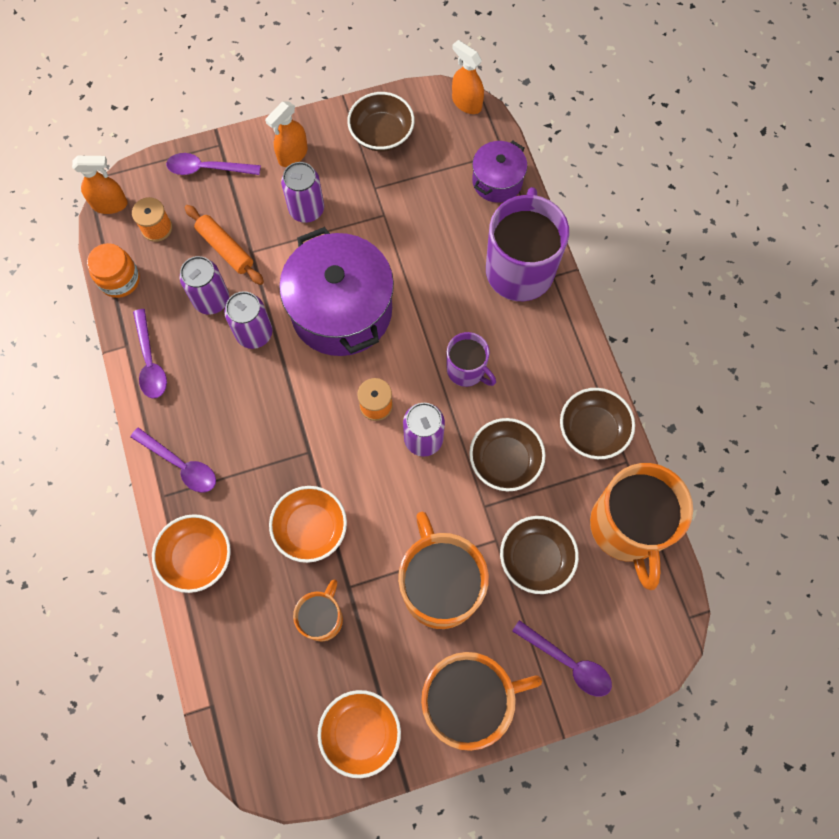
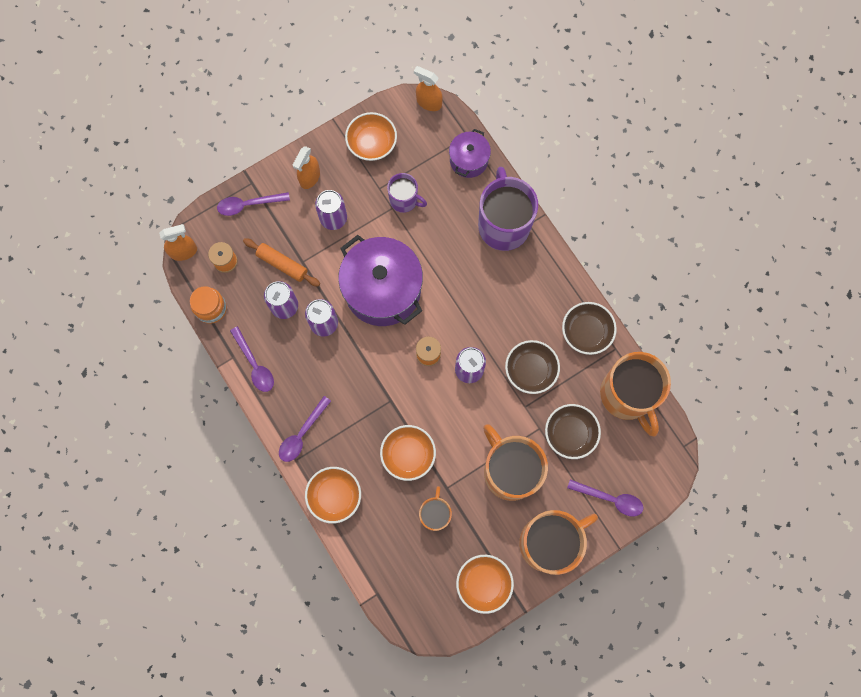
camera: 15 degrees left, 5 degrees up
(181, 465) = (302, 434): purple spoon -> purple spoon turned 105 degrees clockwise
(381, 134) = (372, 143): brown bowl -> orange bowl
(467, 370) = (486, 311): purple mug -> purple mug (404, 200)

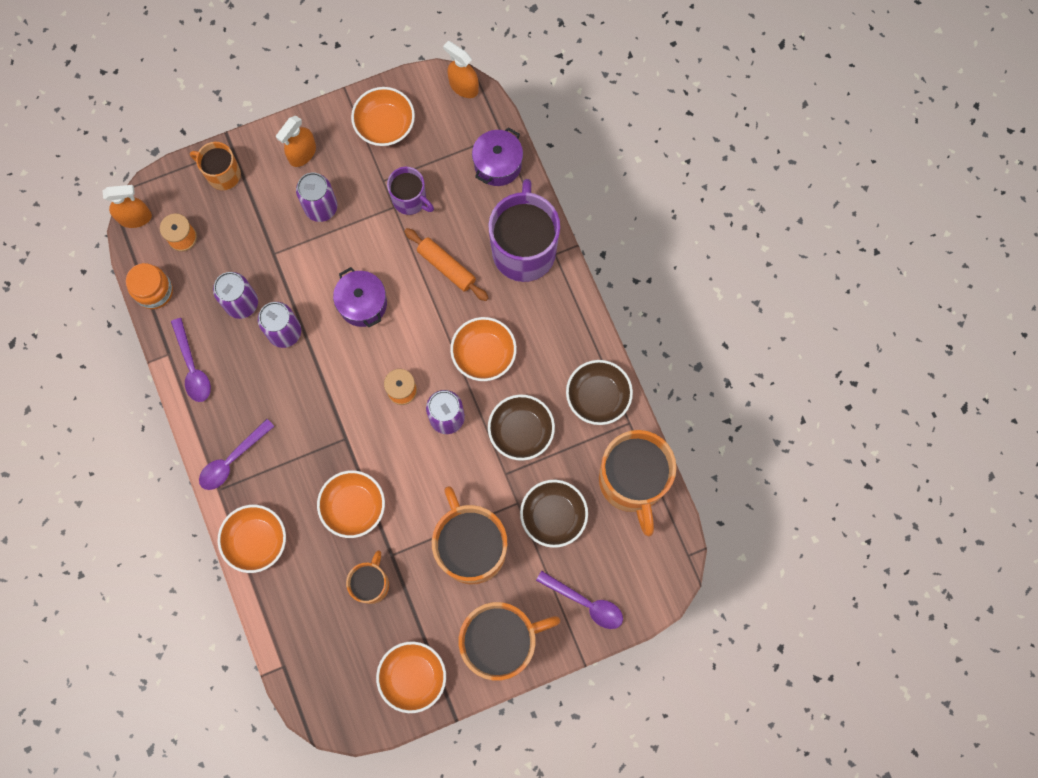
camera: 10 degrees right, 0 degrees up
(248, 205) = (222, 174): purple spoon -> orange mug
(282, 264) = (249, 253): orange rolling pin -> orange rolling pin (446, 267)
(382, 290) = (362, 304): purple pot -> purple pot, size x0.52
(488, 314) = (484, 354): none -> orange bowl

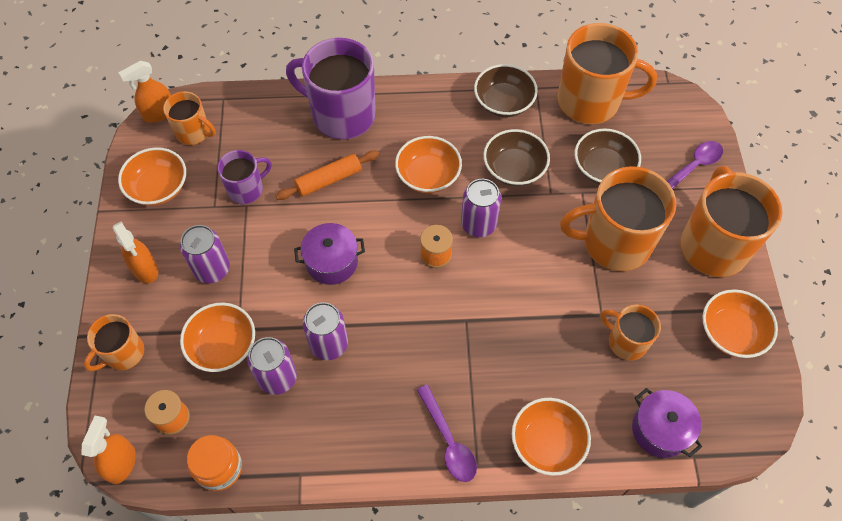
camera: 70 degrees left, 15 degrees down
(192, 367) = (326, 452): purple spoon -> none
(353, 507) = (540, 334): orange bowl -> orange bowl (223, 346)
(454, 127) = (194, 132): none -> orange mug
(497, 164) = (250, 110): purple pot -> purple pot (660, 430)

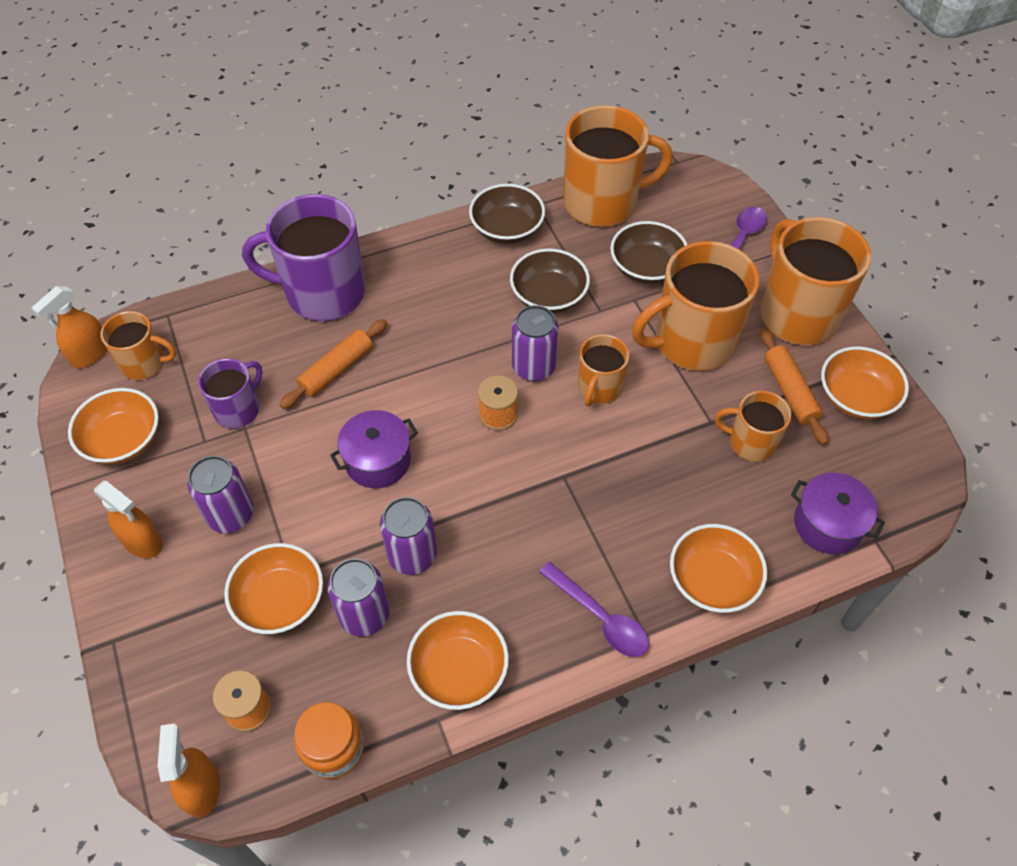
camera: 20 degrees left, 5 degrees down
(123, 353) = (152, 652): orange mug -> orange mug (599, 388)
(428, 175) = (453, 331): orange bowl -> orange bowl (459, 670)
(677, 309) = (789, 391): none -> orange rolling pin

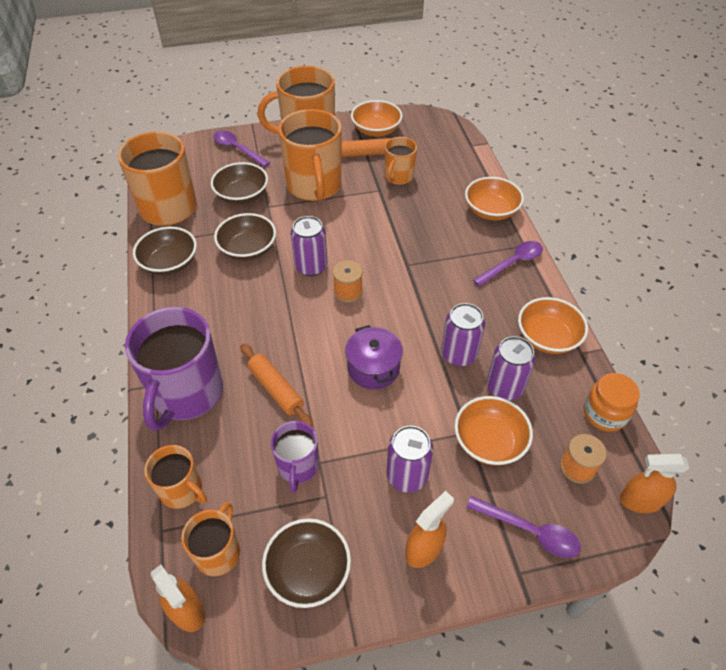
camera: 80 degrees left, 5 degrees down
(123, 440) = (308, 571): orange bowl -> brown bowl
(161, 651) = (530, 531): none -> purple spoon
(238, 409) = (298, 467): purple mug -> purple mug turned 135 degrees counterclockwise
(599, 388) = (339, 236): orange mug -> orange mug (182, 490)
(828, 524) = (459, 159): purple pot -> none

